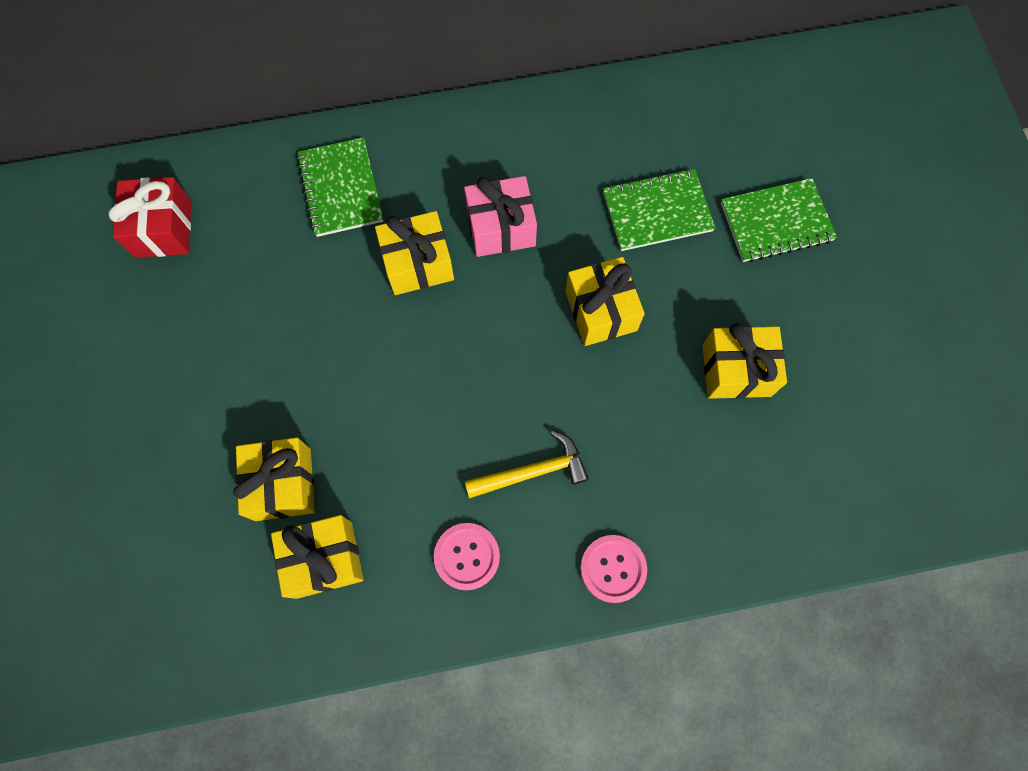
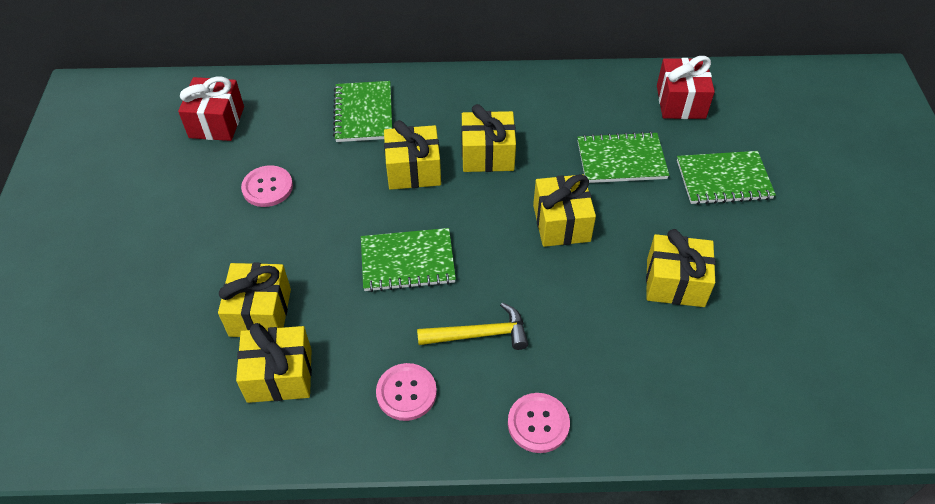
camera: 10 degrees right, 20 degrees down
(250, 314) = (267, 187): none -> pink button
(435, 390) = (407, 261): none -> green notebook
(501, 228) = (487, 155): pink gift -> yellow gift
(716, 116) = (680, 102): none -> red gift

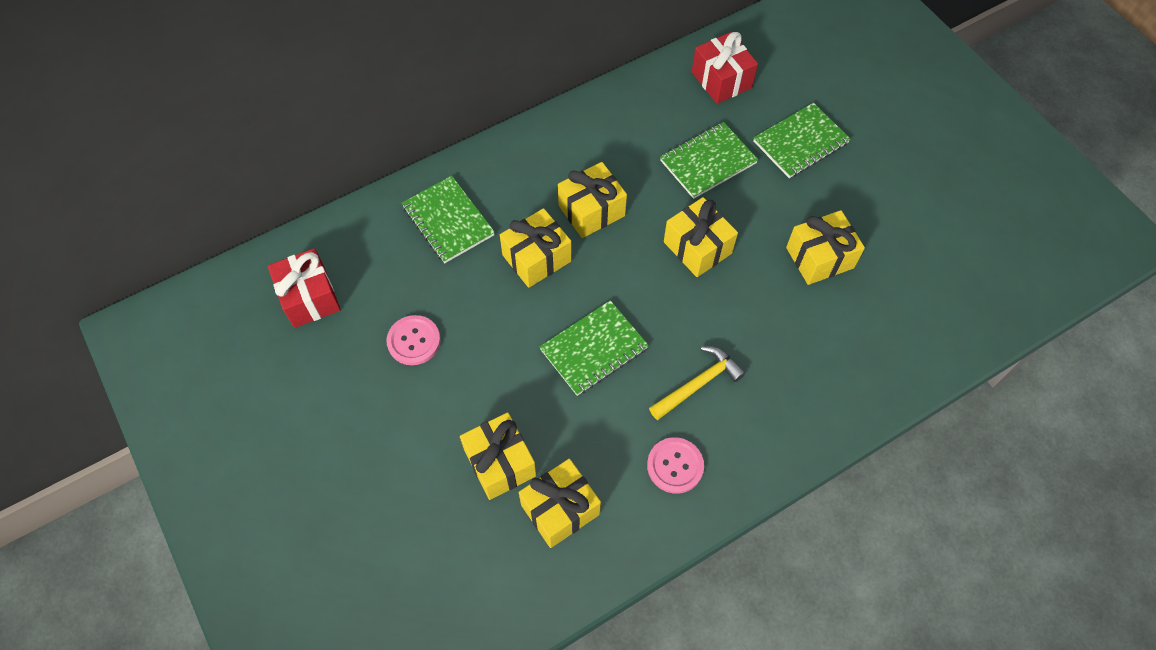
camera: 30 degrees left, 10 degrees up
(538, 423) = (793, 434): pink button -> none

